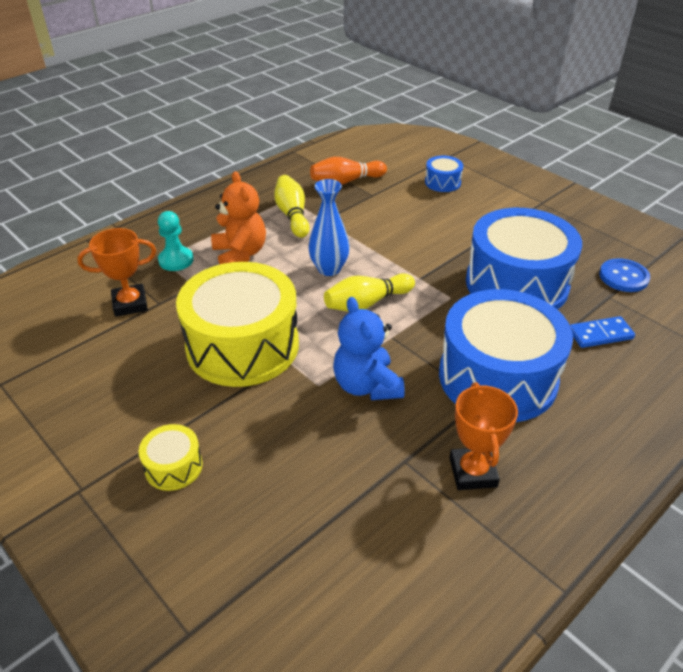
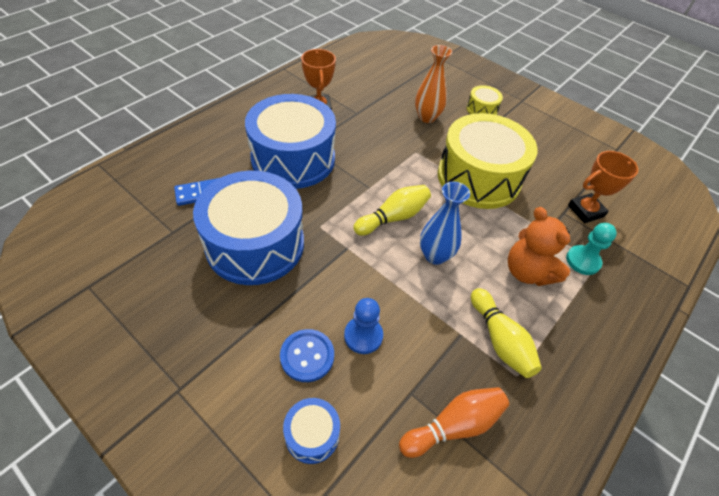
camera: 170 degrees right, 10 degrees up
(282, 449) = (427, 117): none -> orange vase
(367, 385) = (384, 152): blue teddy bear -> none
(406, 221) = (363, 336): none -> blue pawn
(623, 277) = (143, 256): blue button -> blue button (307, 356)

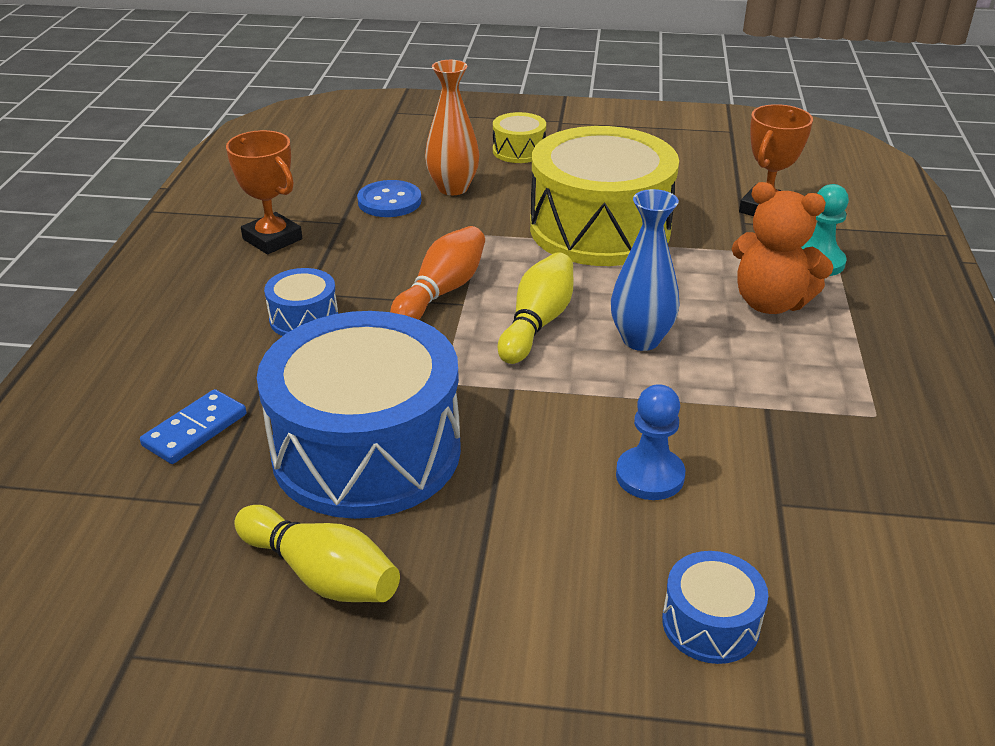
camera: 30 degrees left, 15 degrees down
(293, 159) = (304, 318): blue drum -> blue drum, size x0.43
(307, 356) = (601, 541): blue button -> blue button (389, 201)
(454, 425) = (865, 506): orange bowling pin -> orange bowling pin (442, 291)
(500, 340) = (817, 389): yellow bowling pin -> yellow bowling pin (321, 574)

